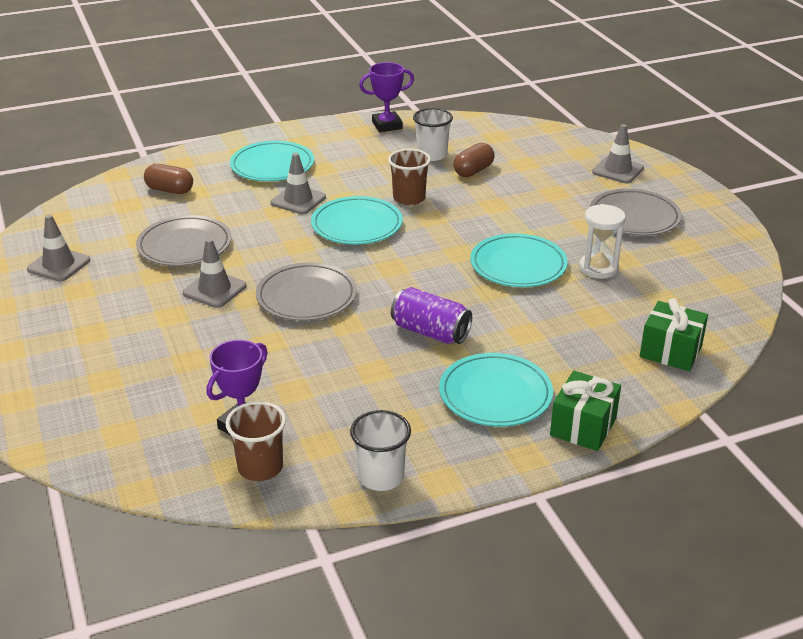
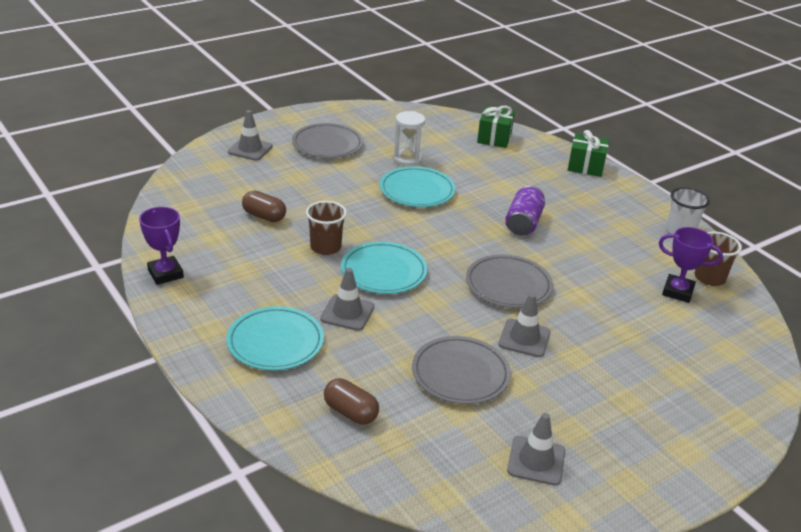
camera: 105 degrees left, 0 degrees up
(170, 190) = (350, 412): brown capsule -> brown capsule turned 60 degrees counterclockwise
(432, 155) = (234, 240): white cup -> none
(495, 394) = (575, 195): turquoise plate -> none

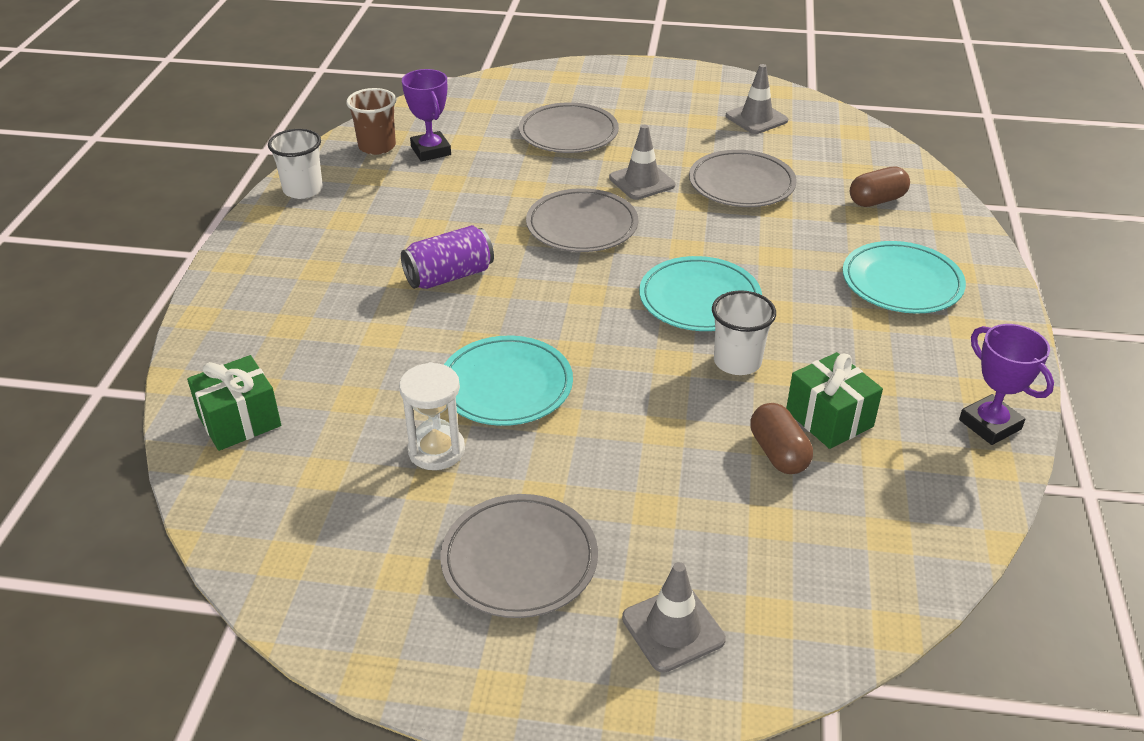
camera: 135 degrees left, 5 degrees up
(165, 274) = (990, 424): purple trophy -> purple trophy turned 45 degrees counterclockwise
(325, 247) = (737, 362): brown cup -> white cup
(347, 313) = (793, 276): grey traffic cone -> none
(350, 412) = (876, 200): brown capsule -> brown capsule turned 75 degrees clockwise
(585, 166) = (223, 307): green gift -> green gift (829, 419)
(633, 356) = (568, 133): none -> grey plate

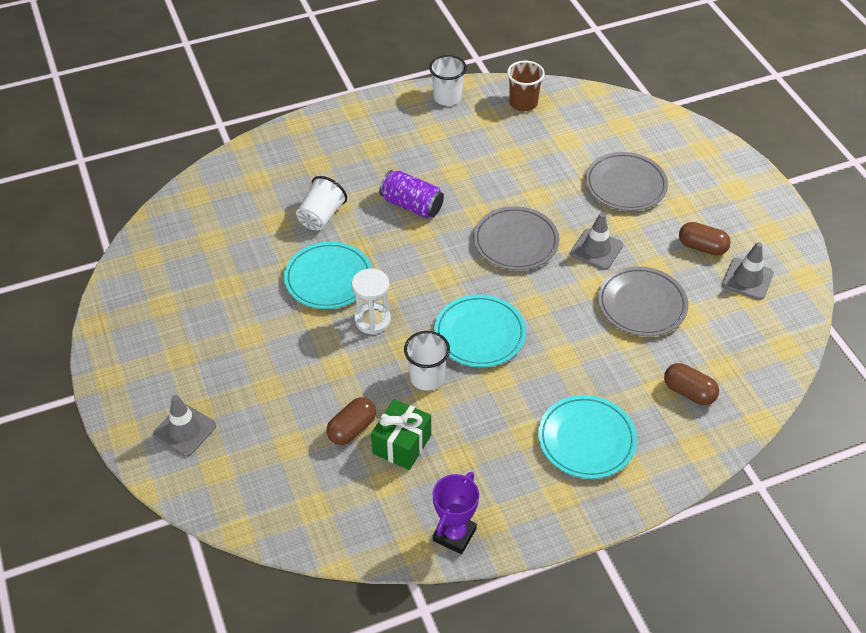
camera: 60 degrees right, 10 degrees up
(239, 421) = (229, 187): green gift -> none
(390, 354) = (321, 216): none -> white cup
(431, 151) = (540, 129): purple trophy -> none
(436, 450) = (256, 275): white hourglass -> white hourglass (372, 320)
(519, 560) = (197, 346): grey plate -> none
(694, 125) = (702, 247): none -> brown capsule

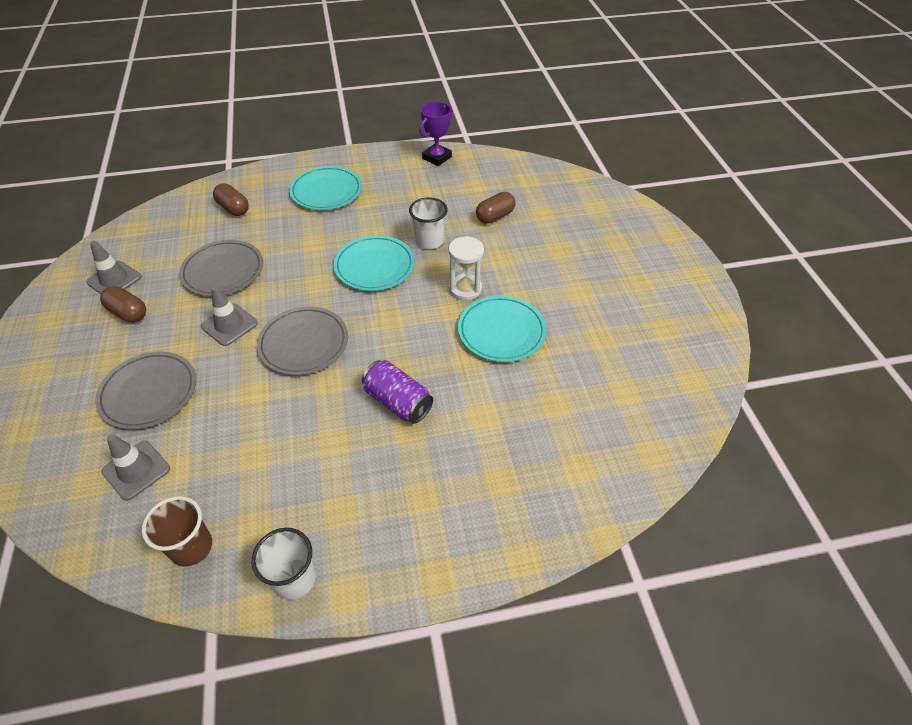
camera: 170 degrees left, 0 degrees up
(185, 430) = (624, 230): grey traffic cone -> grey traffic cone (136, 470)
(321, 216) = (502, 402): white cup -> none
(401, 444) = (460, 204): green gift -> none

